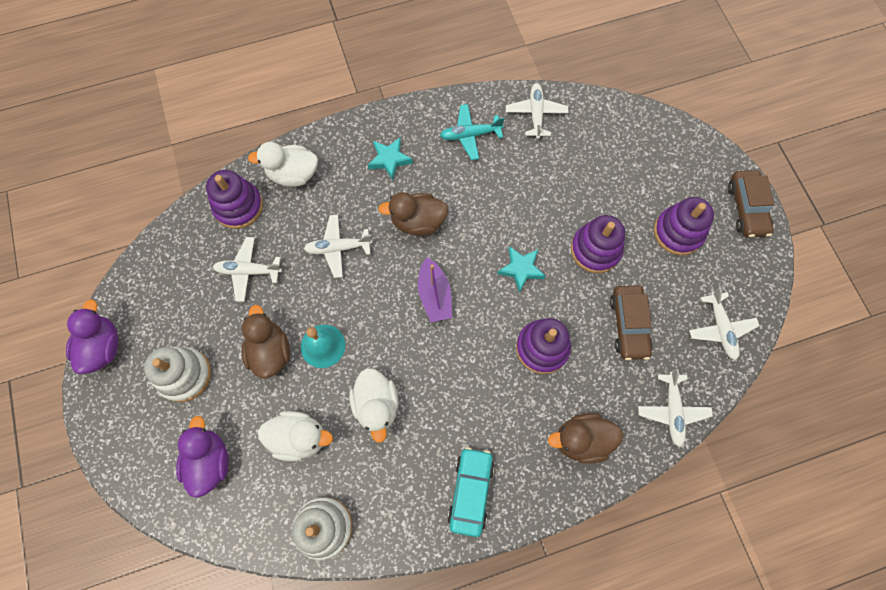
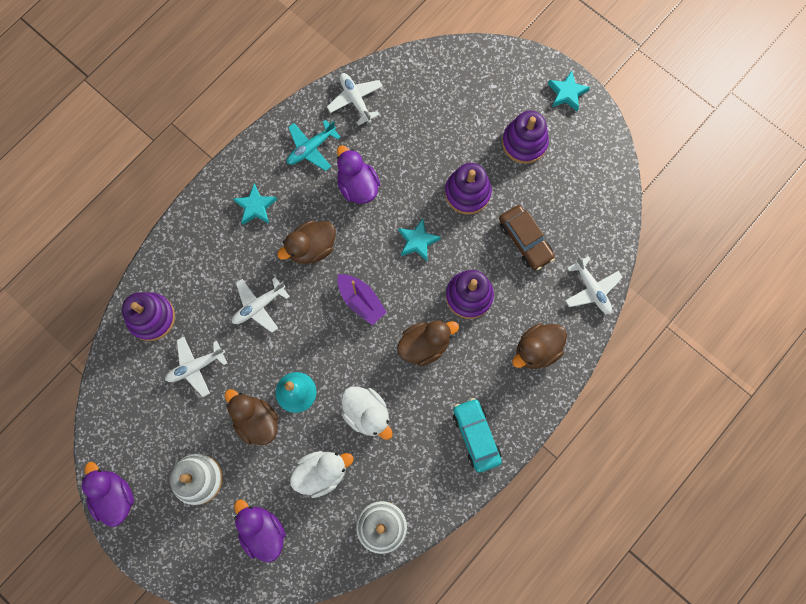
camera: 30 degrees left, 5 degrees up
(293, 174) = (181, 264): white duck -> none
(471, 371) = (424, 345): none -> brown duck
(493, 189) = (358, 186): none -> purple duck
(720, 328) = (595, 204): white plane -> none
(746, 208) = (567, 93): brown car -> turquoise star

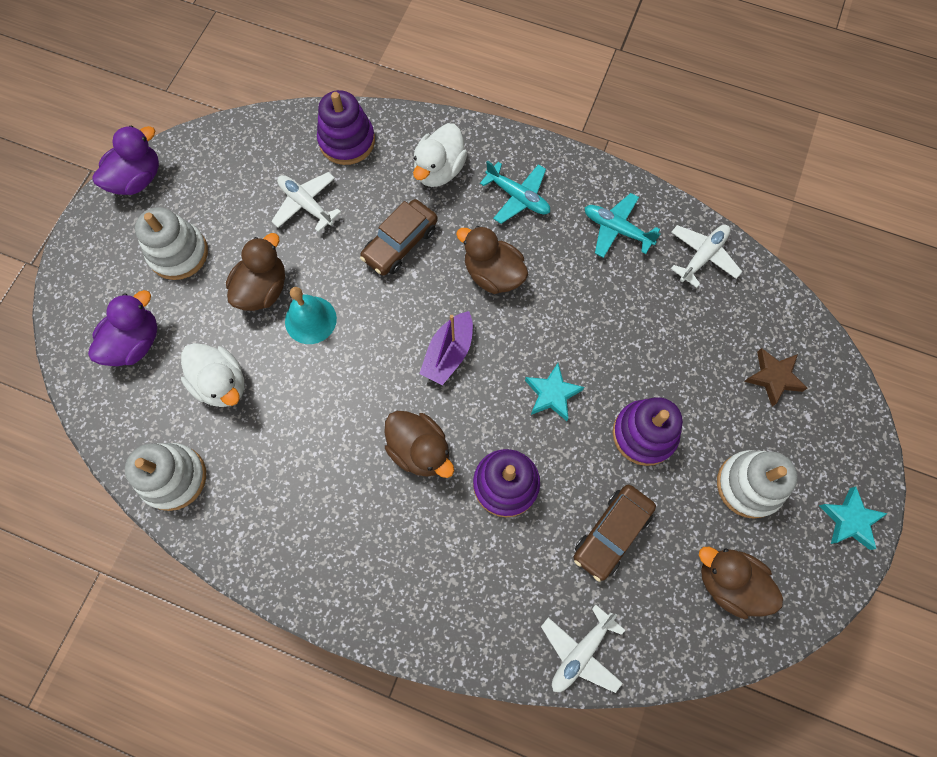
camera: 70 degrees right, 5 degrees down
(256, 207) = (518, 197): turquoise star -> turquoise plane
(259, 306) = (400, 243): white plane -> brown car
(358, 186) = (593, 298): purple duck -> none
(367, 414) = (309, 410): white duck -> white duck (439, 170)
(459, 94) = (773, 377): none -> brown star
(476, 436) = (322, 558): turquoise car -> none
(524, 142) = (749, 485): purple stacking toy -> white stacking toy
(537, 350) = (465, 601): brown duck -> brown duck (728, 582)

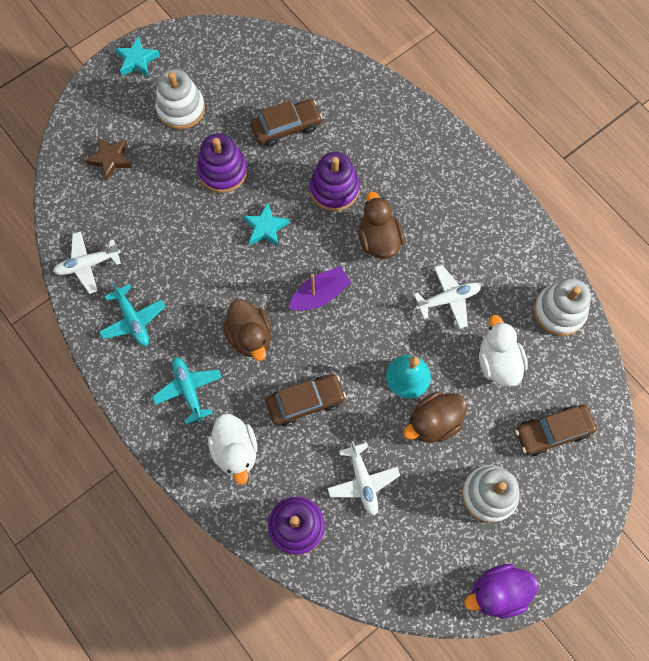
camera: 150 degrees left, 0 degrees up
(135, 343) = (552, 431): purple duck -> brown car
(439, 170) = (235, 451): white duck -> white duck turned 105 degrees clockwise
(581, 652) = (348, 79): white plane -> white plane (448, 299)
(728, 582) = (236, 67): brown duck -> none

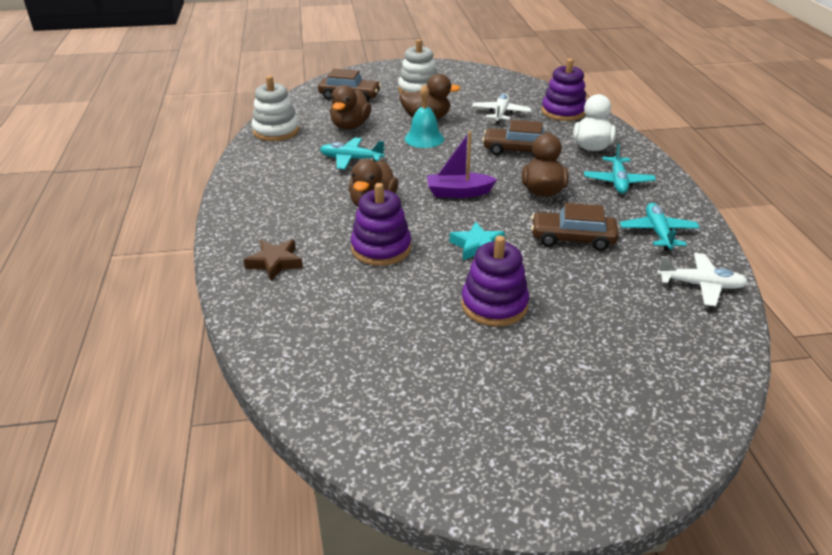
camera: 150 degrees left, 35 degrees down
(111, 159) = (641, 370): brown star -> brown star (275, 263)
(137, 60) = (549, 486): turquoise star -> none
(181, 108) = (511, 389): white stacking toy -> none
(286, 127) = (386, 315): brown car -> brown car (572, 238)
(448, 299) = (351, 159): white plane -> turquoise plane
(497, 592) = (449, 67): purple duck -> none
(498, 362) = (350, 126): white duck -> brown duck

